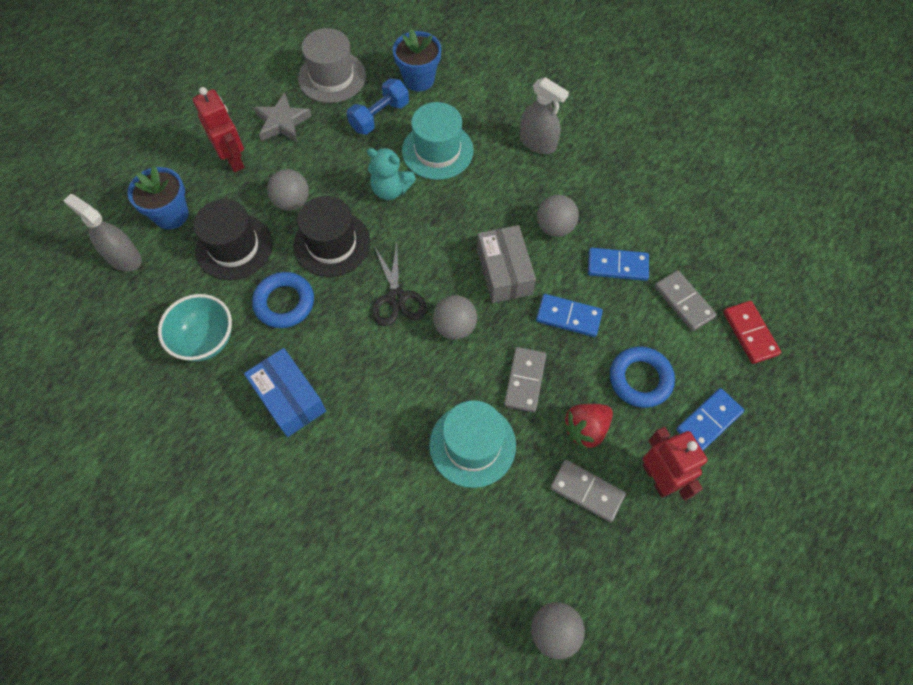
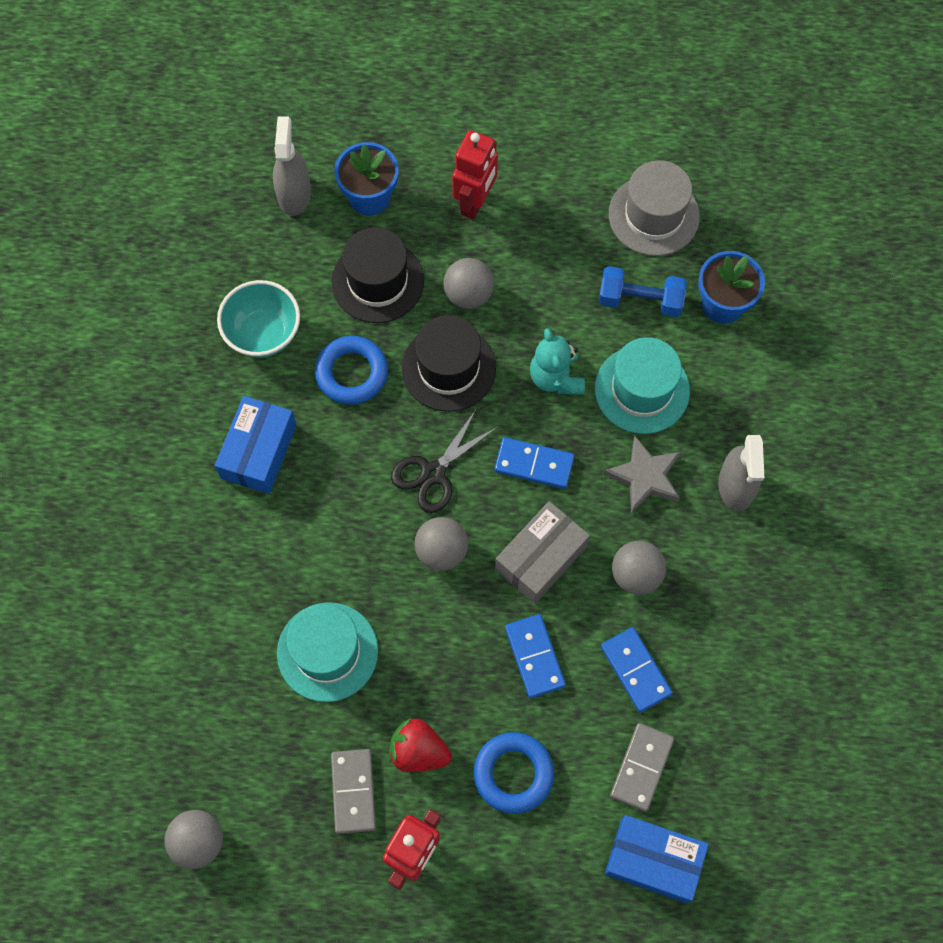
camera: 55 degrees right, 5 degrees up
(282, 122) = (556, 212): grey star -> grey star (644, 477)
(524, 380) = (430, 658): grey domino -> none
(708, 421) = (514, 871): blue domino -> blue domino (534, 464)
(750, 333) = (653, 861): red domino -> blue box

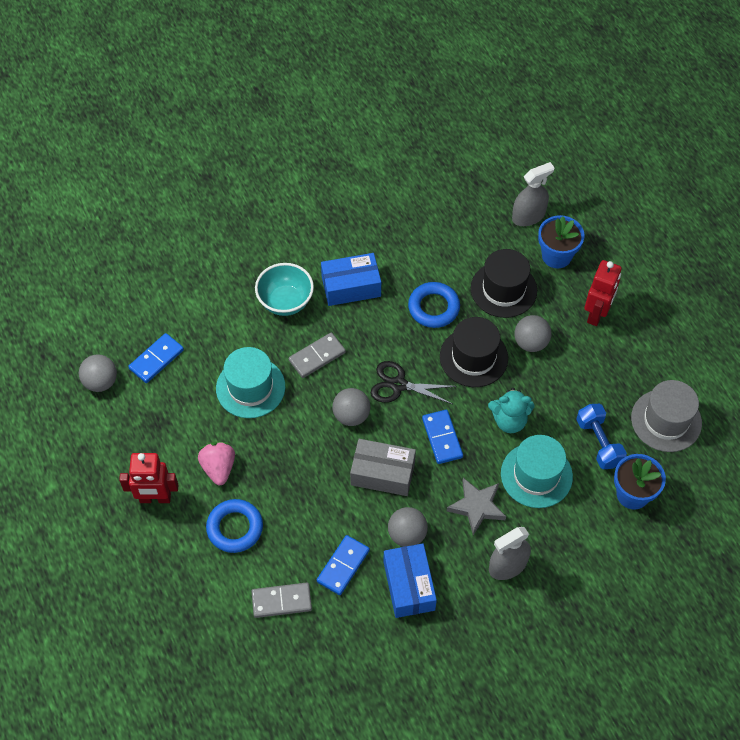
camera: 60 degrees right, 10 degrees down
(263, 334) = (426, 249): turquoise bowl -> turquoise bowl (285, 302)
(353, 791) = (174, 446): grey domino -> grey domino (317, 356)
(418, 751) = (218, 468): red strawberry -> pink strawberry
(475, 202) = (596, 314): red robot -> red robot turned 60 degrees counterclockwise
(534, 657) = (316, 502): blue domino -> blue domino (156, 359)
(556, 377) = (509, 421): turquoise teddy bear -> turquoise teddy bear turned 135 degrees counterclockwise
(653, 861) = (225, 638): blue box -> blue box (409, 586)

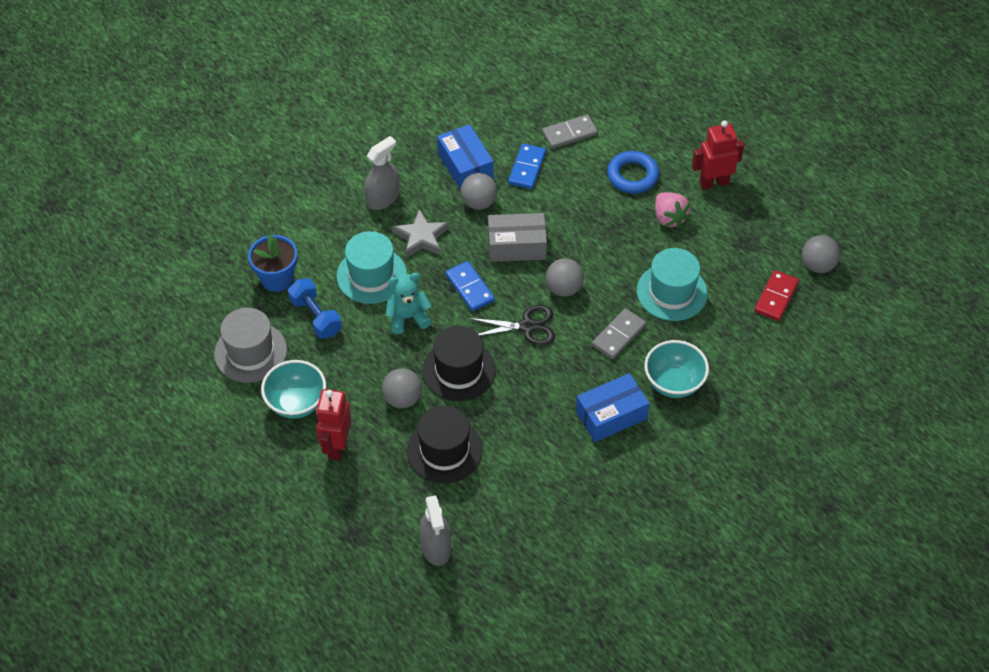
camera: 165 degrees right, 5 degrees down
(156, 359) = (776, 297): blue domino -> red domino
(433, 307) = (515, 412): blue ring -> none
(528, 216) = (436, 547): grey spray bottle -> grey spray bottle turned 60 degrees counterclockwise
(556, 256) = (393, 504): blue flower pot -> none
(628, 361) = (296, 403): none -> turquoise bowl

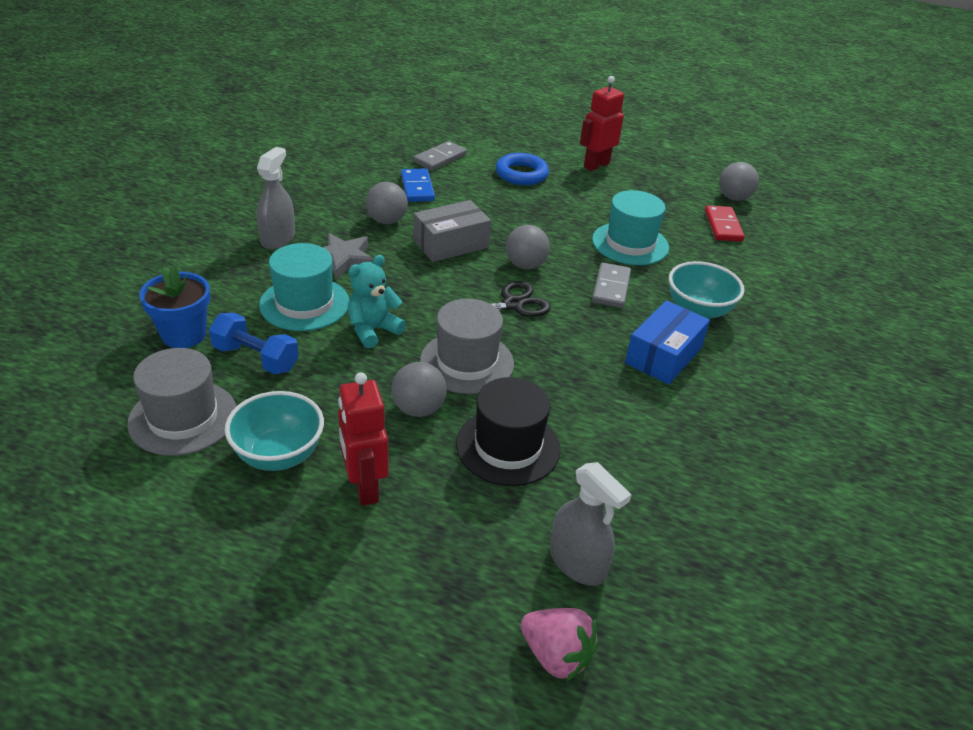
camera: 30 degrees left, 15 degrees down
(459, 370) = (467, 362): black hat -> grey hat
(465, 166) = (353, 198): blue box -> none
(469, 288) = (426, 288): blue domino -> none
(669, 218) = (579, 194): pink strawberry -> pink strawberry (556, 655)

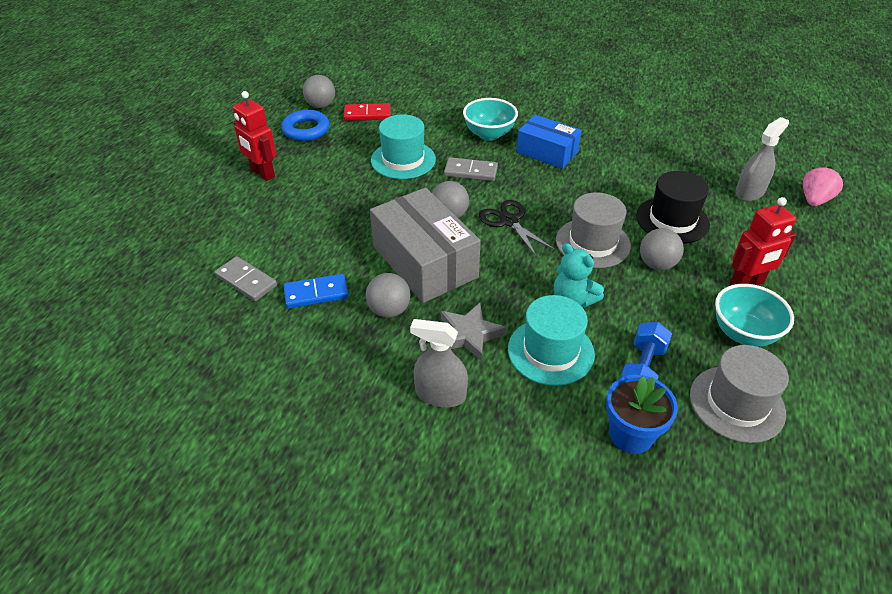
camera: 90 degrees left, 5 degrees up
(451, 244) = (424, 261): grey box -> grey box, size x1.58
(521, 174) = (282, 220): blue ring -> blue ring (306, 129)

